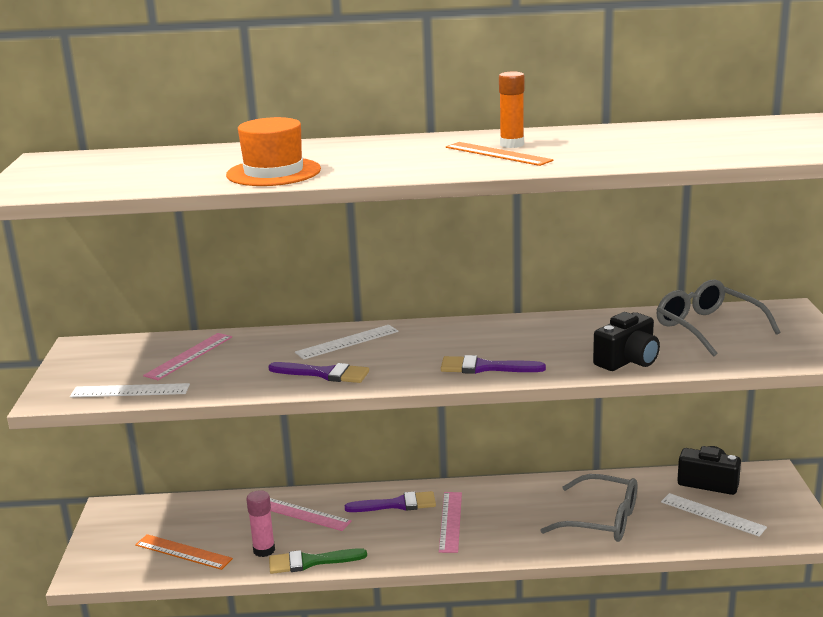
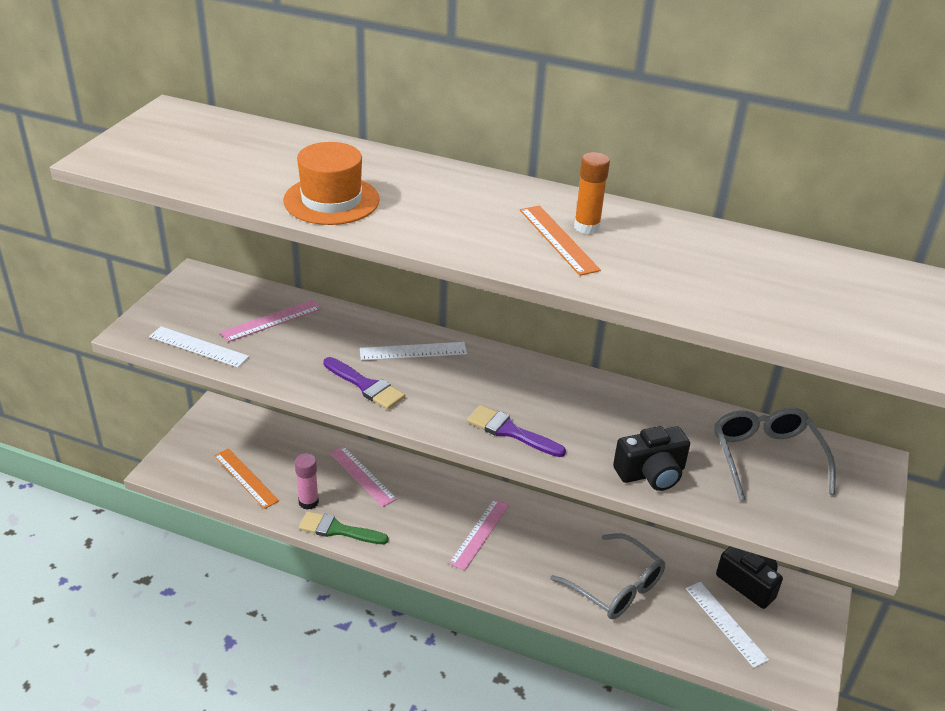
camera: 20 degrees right, 15 degrees up
(397, 504) = (445, 496): purple brush -> none

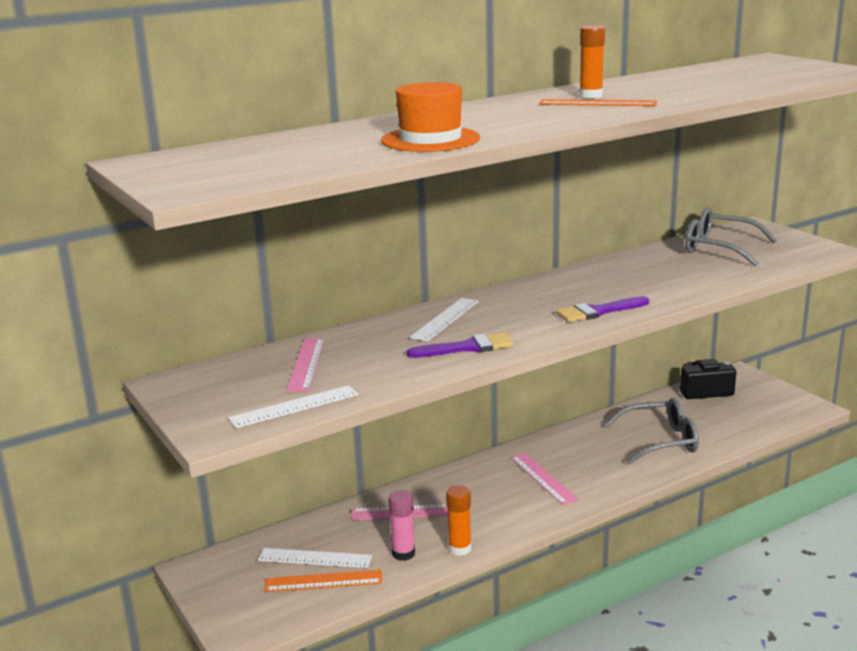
camera: 50 degrees left, 15 degrees down
(338, 530) = (459, 548): green brush -> orange glue stick
(651, 473) = (699, 282): black camera -> none
(726, 623) = (734, 413): white ruler -> white ruler (315, 558)

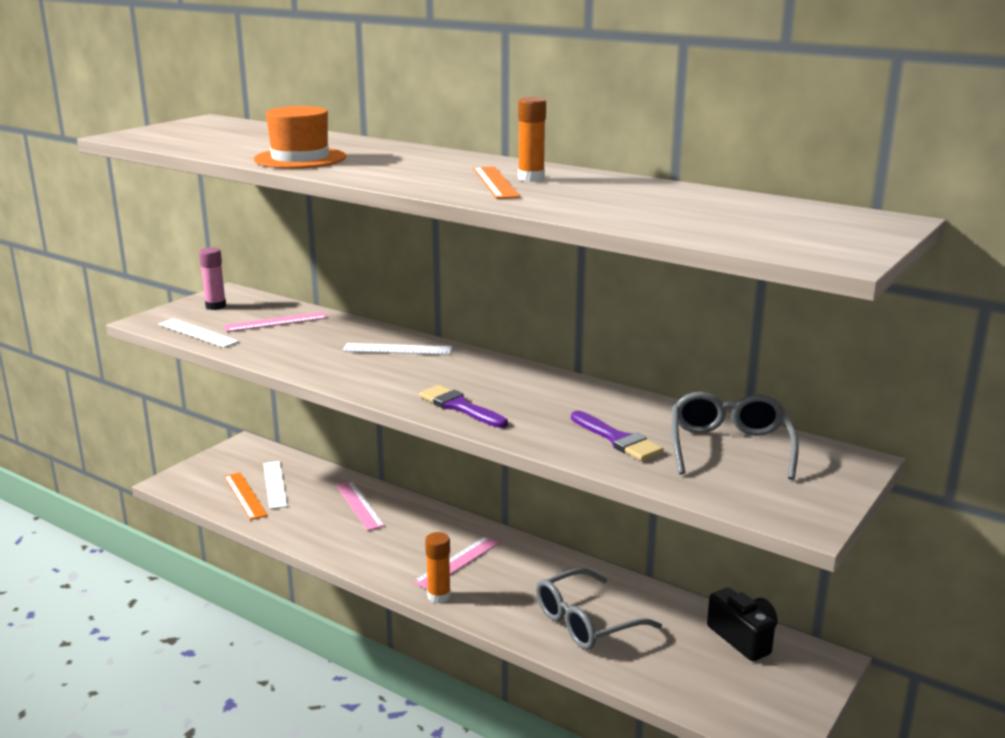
camera: 65 degrees right, 0 degrees up
(403, 553) = (295, 519): pink glue stick -> pink glue stick (215, 306)
(459, 548) = (313, 543): orange glue stick -> orange glue stick (439, 596)
(467, 348) = (336, 367): purple brush -> purple brush (617, 439)
(660, 441) = (586, 622): grey glasses -> grey glasses turned 90 degrees clockwise

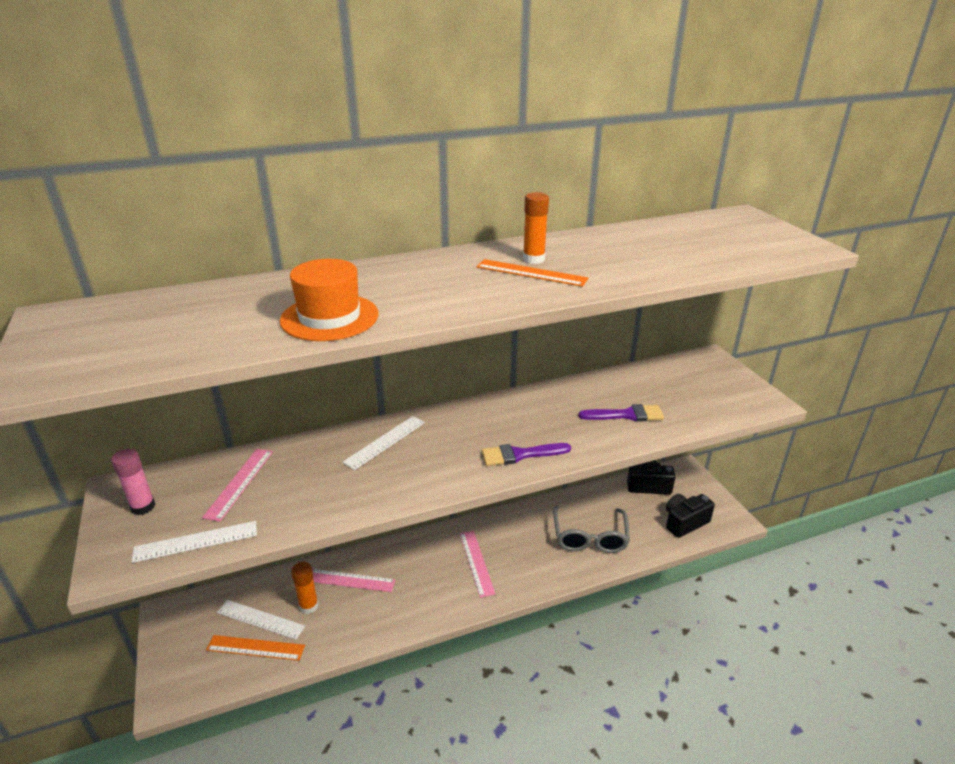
camera: 55 degrees left, 10 degrees up
(439, 596) = (508, 592): orange glue stick -> orange glue stick (309, 606)
(712, 690) = (684, 522): none -> black camera
(729, 447) = (667, 384): grey glasses -> none

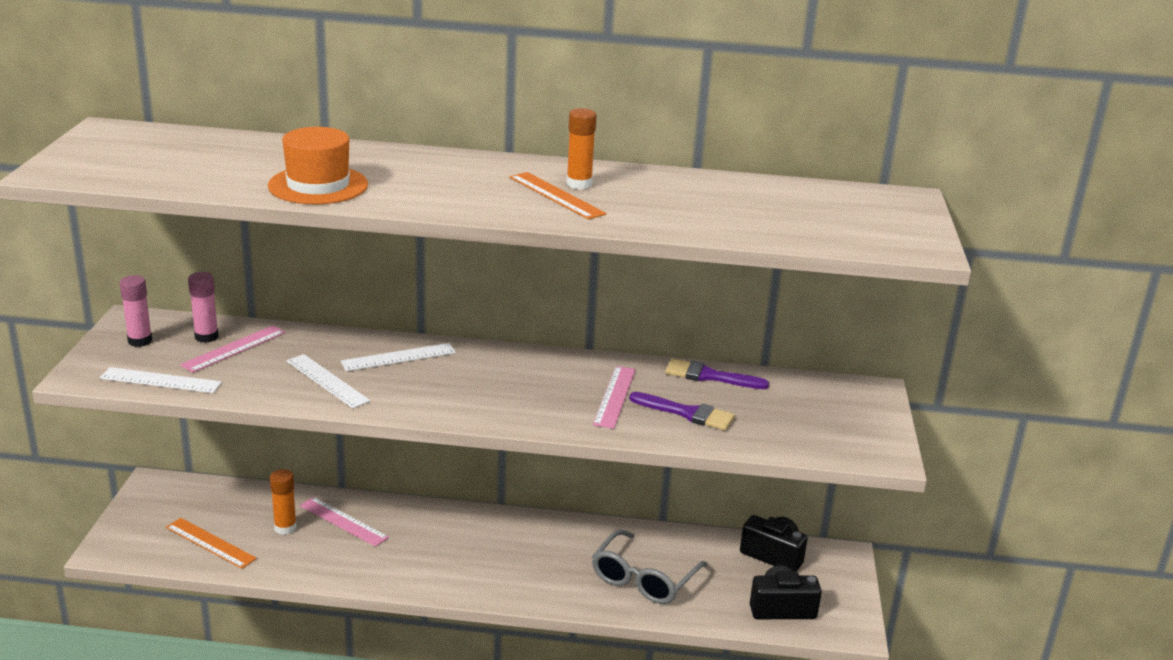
camera: 25 degrees right, 5 degrees down
(204, 480) = (206, 337): none -> pink glue stick
(260, 619) = (232, 521): white ruler -> white ruler (327, 381)
(476, 562) = (489, 554): pink ruler -> pink ruler (615, 396)
(520, 455) = (524, 411): purple brush -> purple brush (709, 376)

